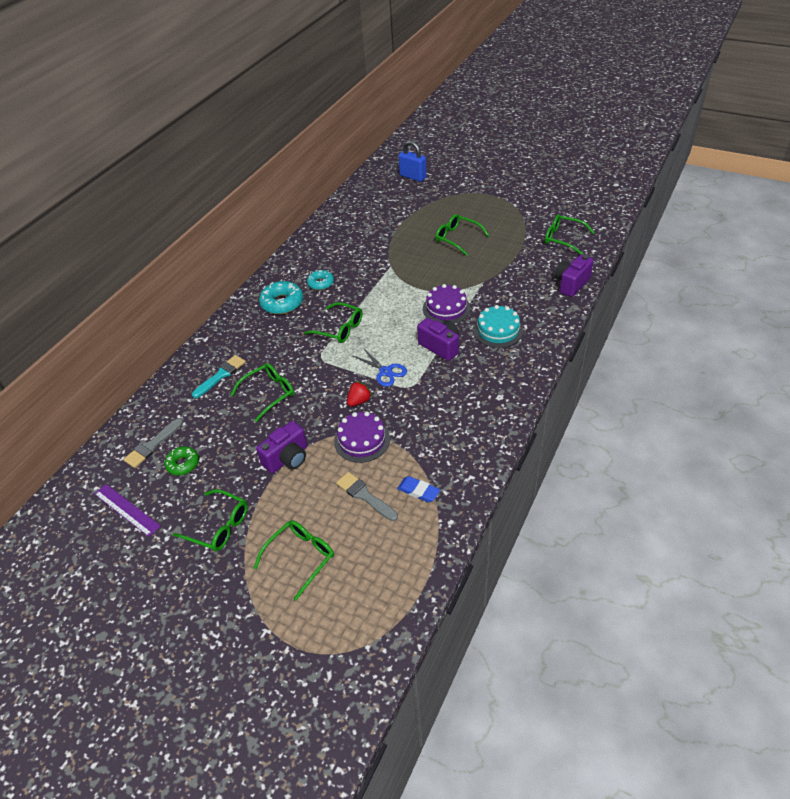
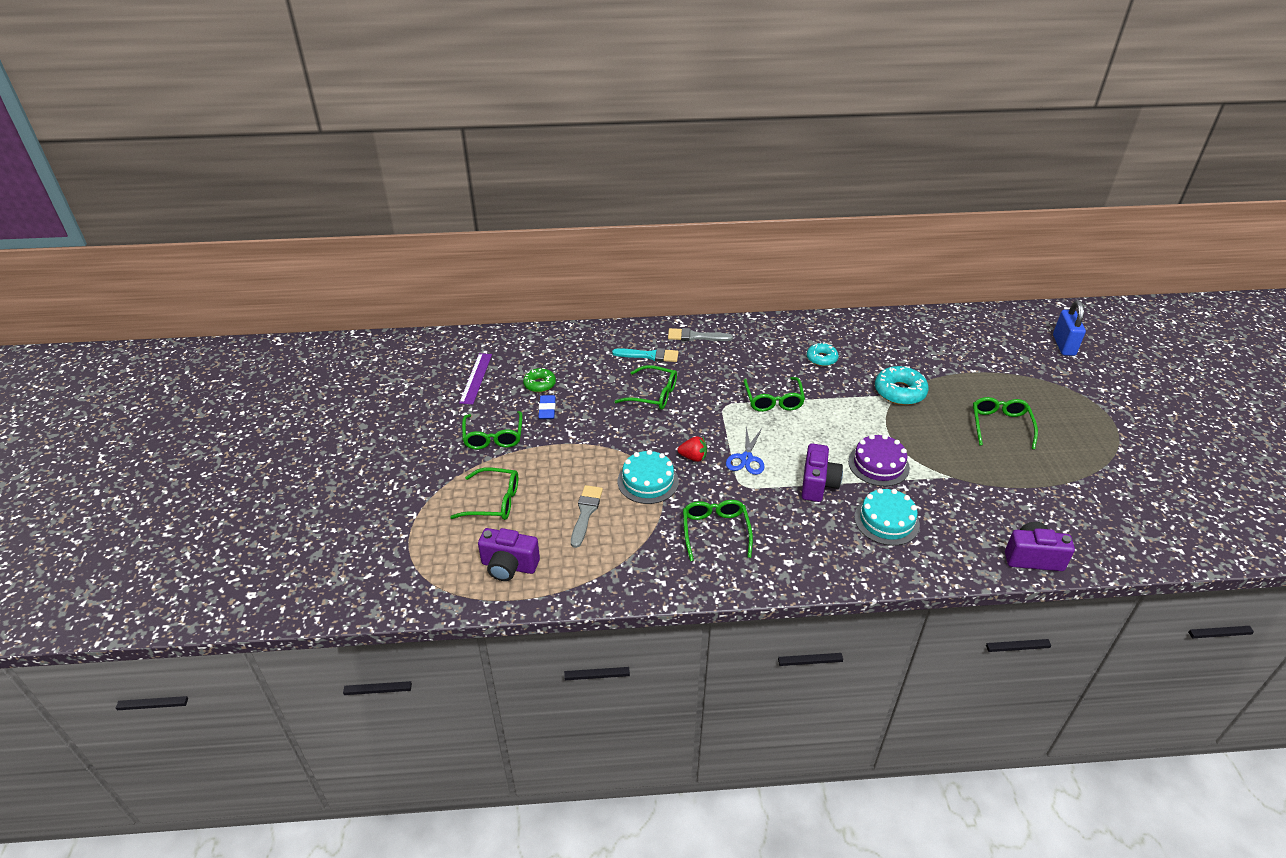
camera: 55 degrees right, 5 degrees down
(152, 445) = (545, 358): grey brush -> grey brush (695, 336)
(282, 303) = (770, 347): turquoise donut -> turquoise donut (899, 392)
(287, 458) = (590, 442): purple camera -> purple camera (509, 566)
(362, 440) = (648, 481): purple cake -> turquoise cake
(418, 491) = (617, 549): blue eraser -> blue eraser (547, 410)
(563, 239) = (1109, 519): green glasses -> green glasses (715, 532)

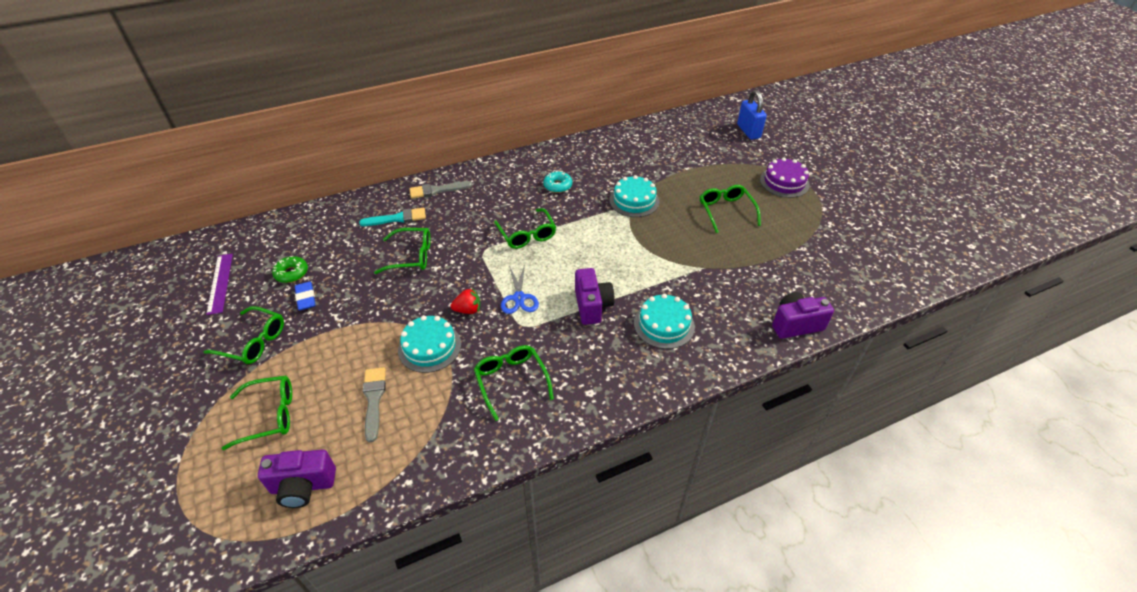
camera: 20 degrees left, 5 degrees up
(493, 436) = (253, 342): green glasses -> green glasses turned 45 degrees counterclockwise
(878, 464) = (639, 272): purple cake -> purple cake (784, 182)
(899, 392) = (634, 201): turquoise donut -> turquoise cake

